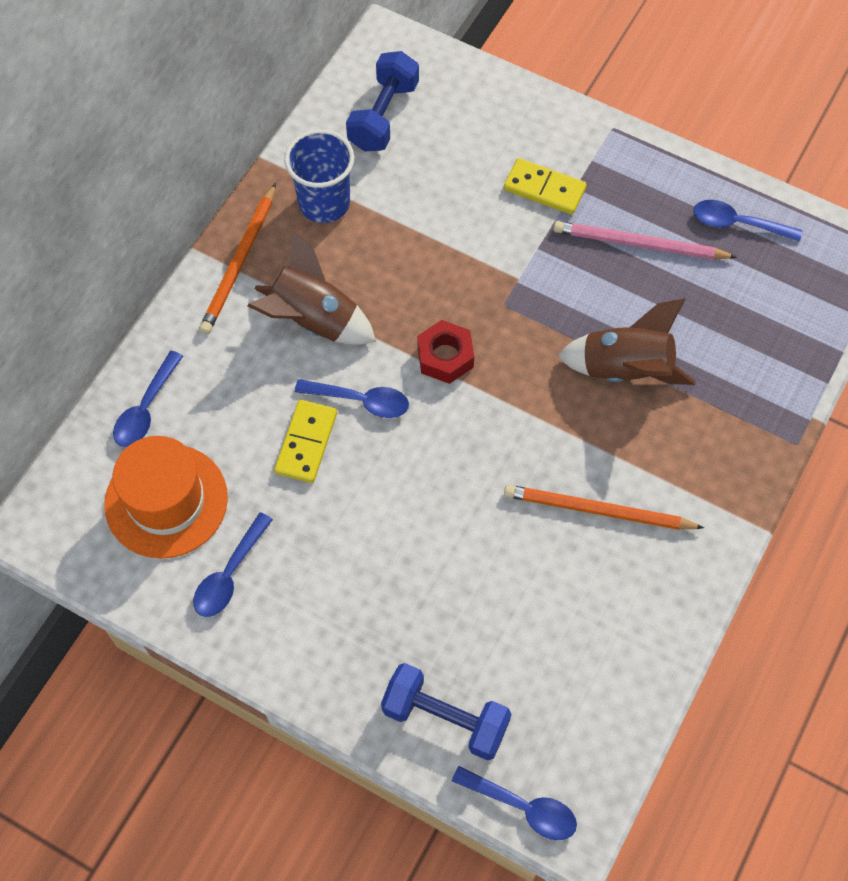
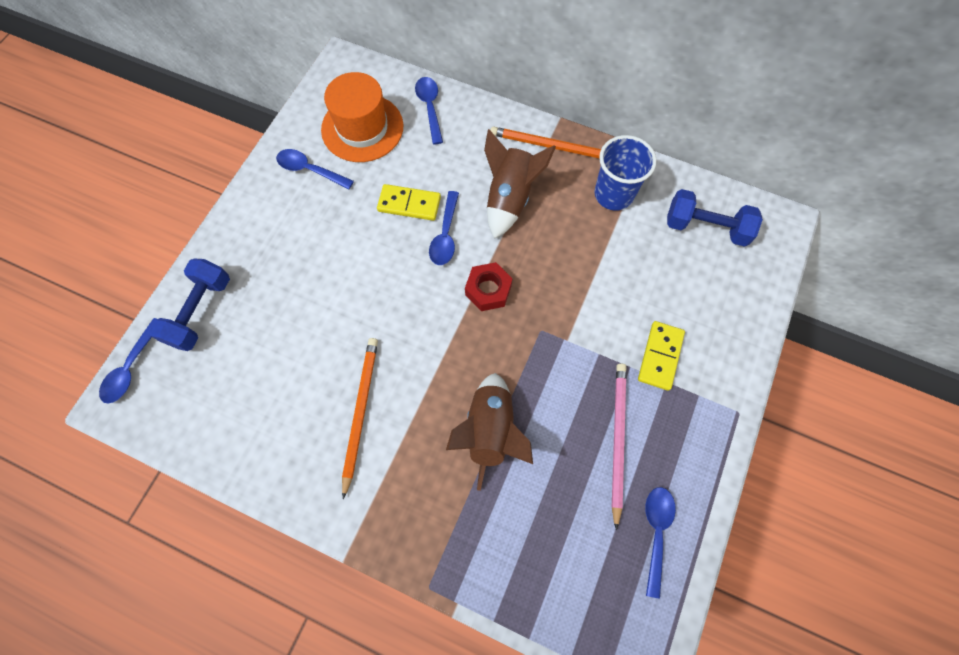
camera: 85 degrees right, 5 degrees up
(146, 408) = (430, 108): blue spoon -> blue spoon turned 60 degrees clockwise

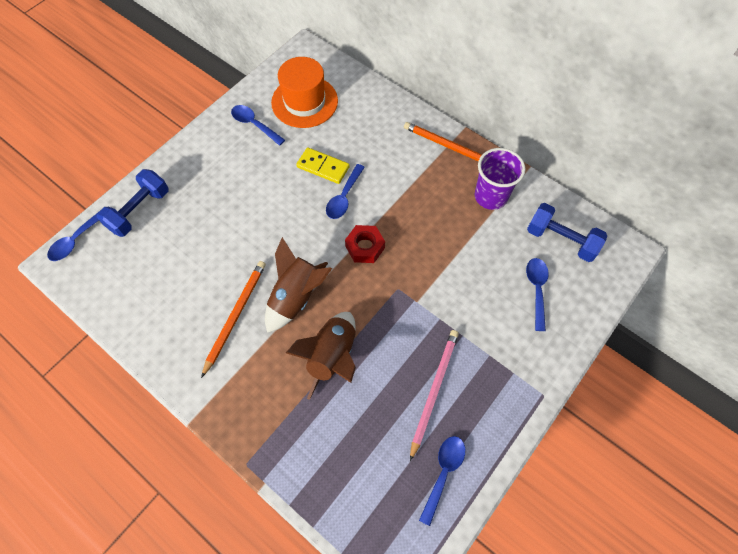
camera: 15 degrees right, 5 degrees down
(430, 108) = (362, 97): blue spoon -> blue spoon (536, 290)
(509, 198) = (404, 180): brown rocket -> brown rocket (296, 297)
(613, 194) = (490, 196): blue cup -> purple cup
(660, 356) = (490, 333): yellow domino -> none

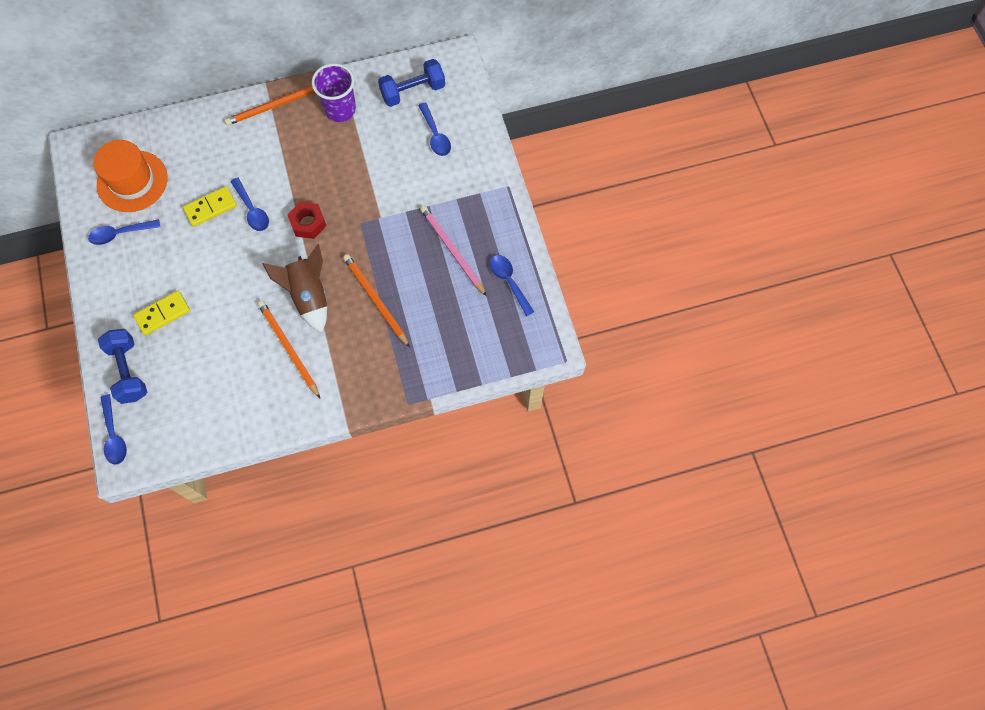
camera: 55 degrees left, 5 degrees up
(205, 199) = (162, 314): none -> yellow domino
(332, 356) = (375, 300): brown rocket -> orange pencil
(536, 290) = (435, 135): blue spoon -> blue spoon turned 150 degrees counterclockwise

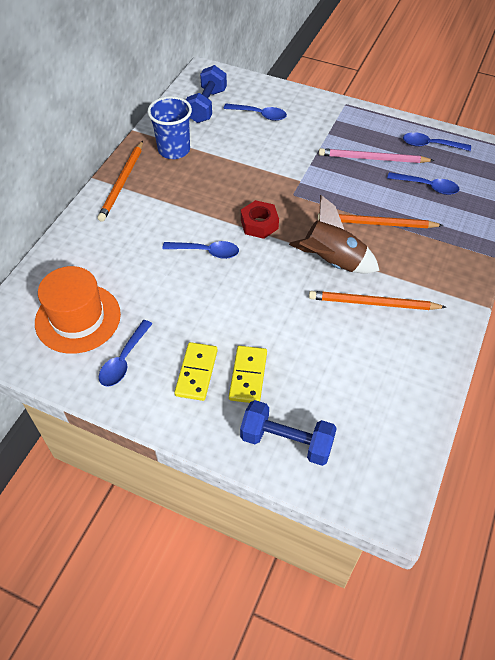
camera: 50 degrees left, 15 degrees down
(114, 435) = (352, 498): blue spoon -> blue spoon (427, 186)
(210, 207) = (172, 278): yellow domino -> yellow domino (196, 372)
(340, 110) = (174, 150): purple cup -> blue cup

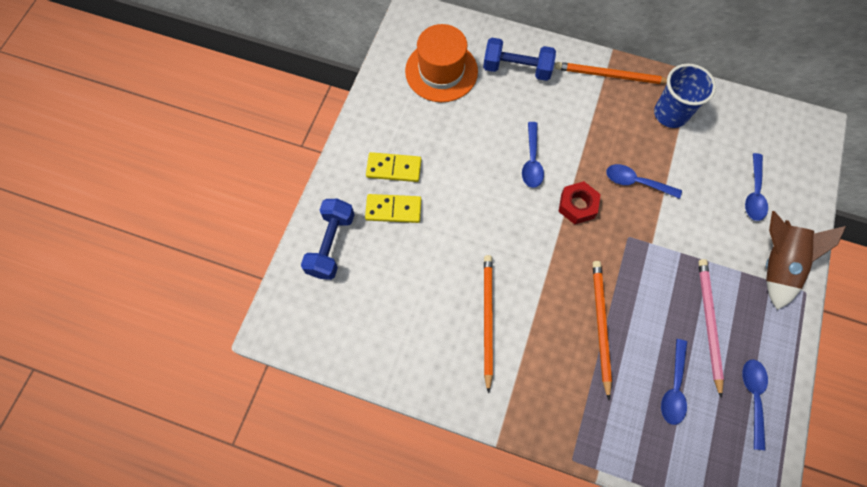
camera: 85 degrees right, 15 degrees up
(124, 360) = (402, 112): blue spoon -> blue spoon (636, 182)
(207, 106) = (753, 136): blue dumbbell -> blue dumbbell (517, 69)
(332, 262) = (537, 279): brown rocket -> brown rocket (776, 264)

